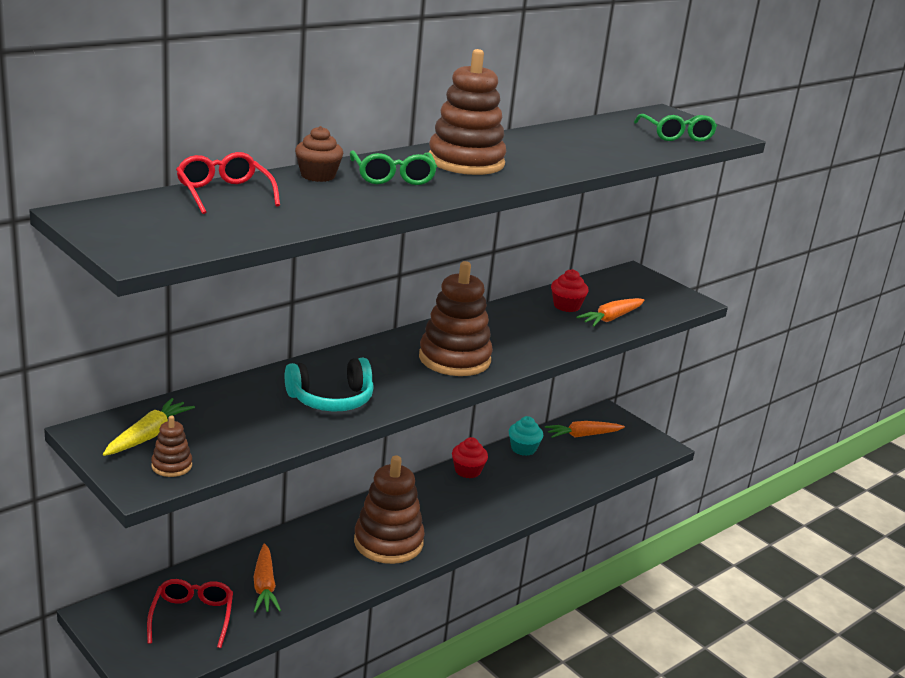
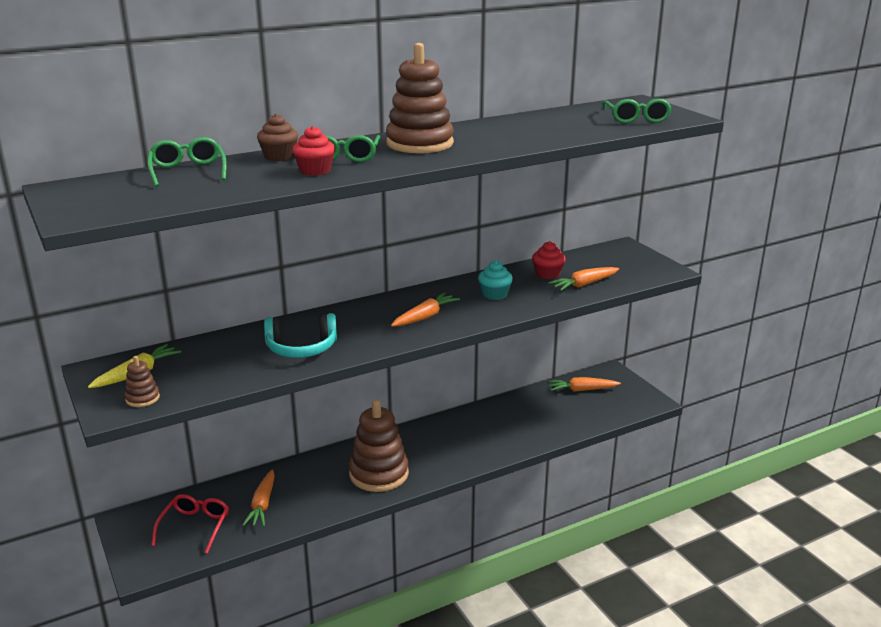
camera: 15 degrees right, 0 degrees up
(224, 193) = (188, 171): red glasses -> green glasses
(454, 359) = (425, 317): brown stacking toy -> orange carrot
(467, 471) = (468, 417): red cupcake -> red cupcake (315, 171)
(523, 449) = (524, 400): turquoise cupcake -> turquoise cupcake (494, 294)

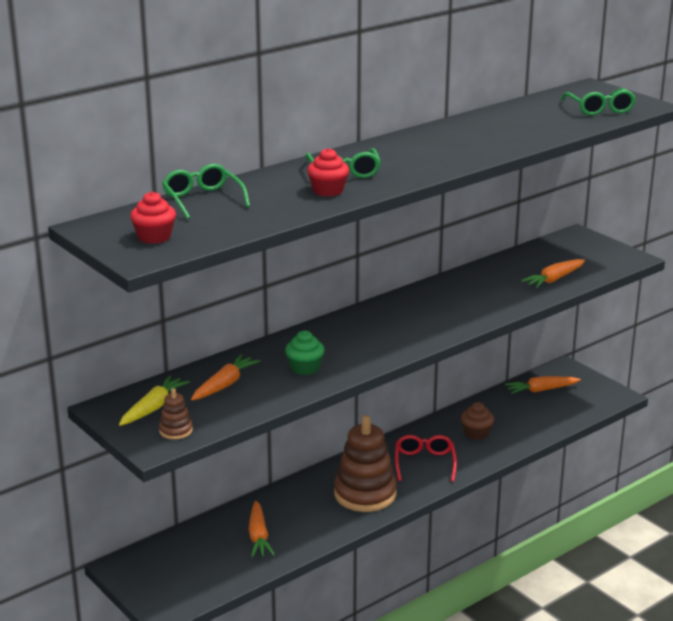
camera: 10 degrees left, 0 degrees up
(195, 526) = (199, 564): red glasses -> red glasses (424, 463)
(279, 157) = (279, 177): brown cupcake -> brown cupcake (476, 433)
(301, 348) = (305, 368): turquoise headphones -> green cupcake
(419, 143) = (407, 152): brown stacking toy -> none
(425, 317) = (411, 326): orange carrot -> orange carrot (224, 385)
(494, 294) = (469, 297): turquoise cupcake -> none
(547, 274) = (513, 271): red cupcake -> red cupcake (154, 237)

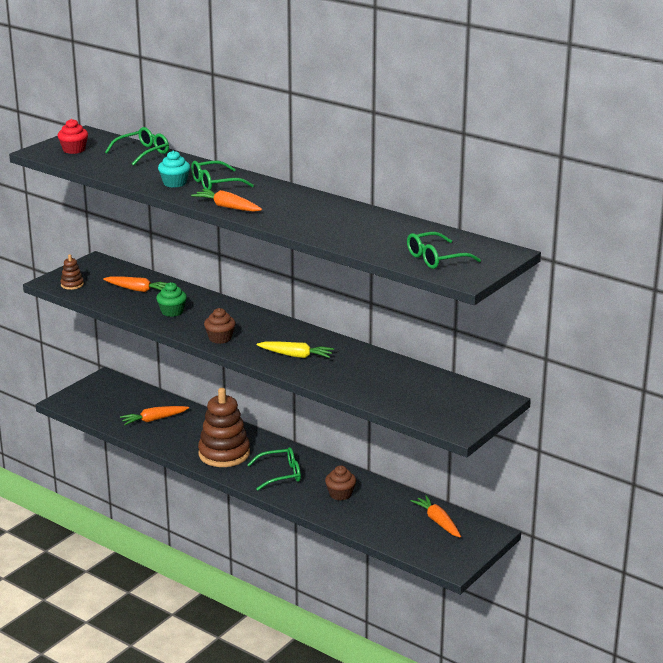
camera: 75 degrees right, 0 degrees up
(153, 408) = (100, 274): yellow carrot -> yellow carrot (296, 355)
(328, 191) = (174, 183): red cupcake -> turquoise cupcake
(393, 346) = (220, 338): none -> brown cupcake
(424, 463) = (281, 474): red glasses -> green glasses
(554, 279) = (383, 394): orange carrot -> orange carrot (227, 207)

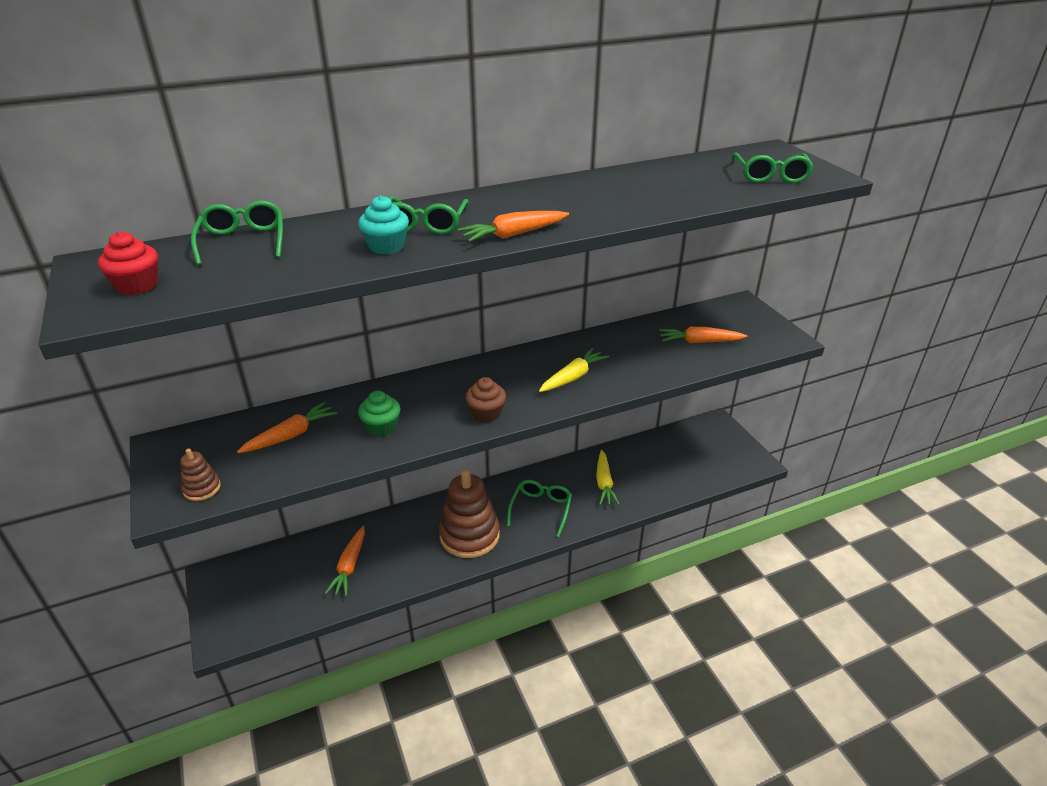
camera: 60 degrees left, 10 degrees up
(340, 494) = (604, 483): brown cupcake -> yellow carrot
(438, 521) = (685, 444): orange carrot -> orange carrot (699, 342)

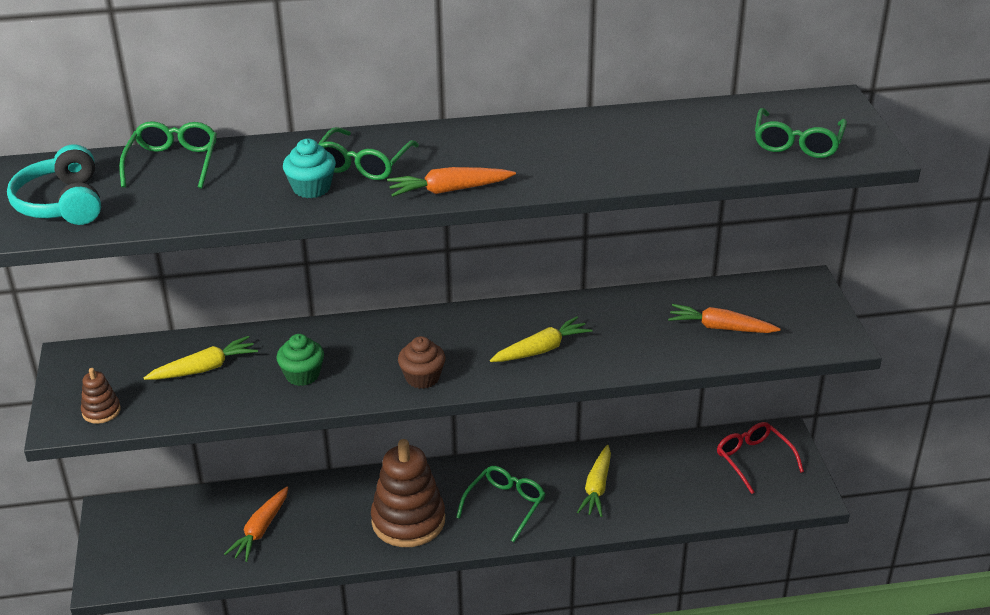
camera: 15 degrees right, 0 degrees up
(137, 285) = (62, 203): red cupcake -> turquoise headphones
(291, 435) = (204, 368): orange carrot -> yellow carrot
(705, 443) = (753, 460): none -> red glasses

